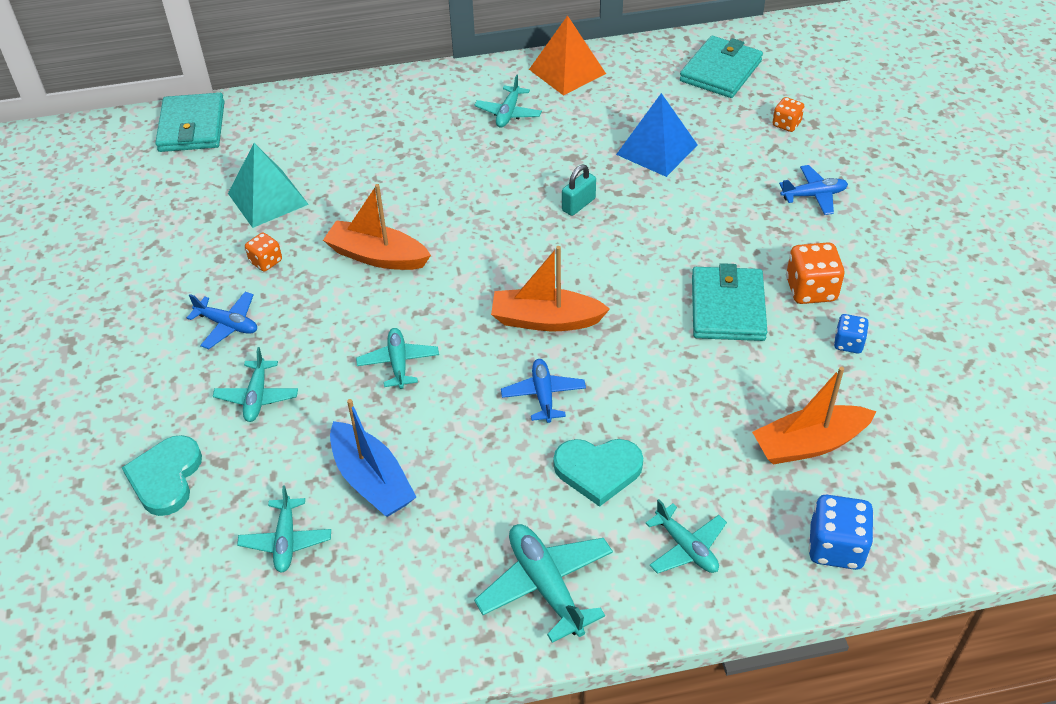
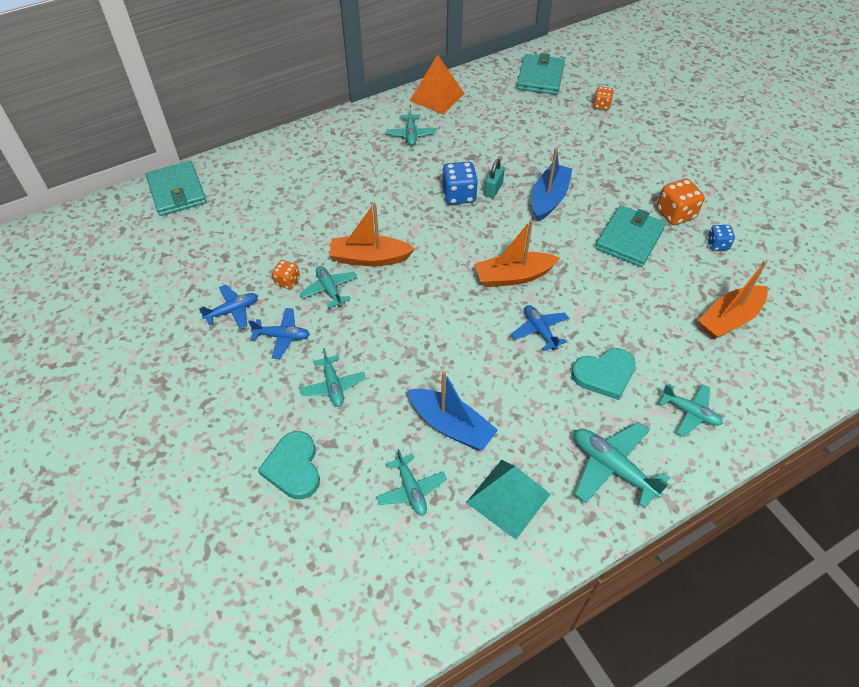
camera: 20 degrees left, 5 degrees up
(268, 198) = (265, 233): turquoise pyramid -> turquoise pyramid (508, 498)
(398, 363) = (425, 333): turquoise plane -> turquoise plane (329, 290)
(646, 232) = (549, 198): none -> blue boat
(657, 149) = (526, 140): blue pyramid -> none
(727, 308) = (629, 239): turquoise wallet -> turquoise wallet turned 45 degrees clockwise
(814, 195) = (644, 150): blue plane -> blue plane (232, 311)
(836, 547) = (782, 385): blue dice -> blue dice (459, 195)

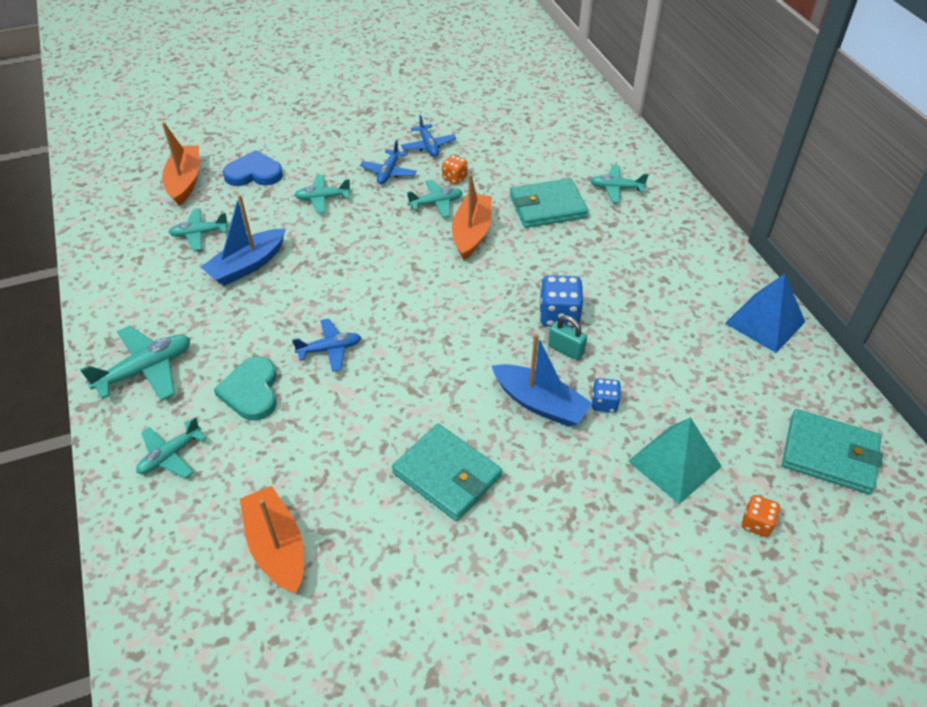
camera: 100 degrees right, 5 degrees down
(177, 191) = (593, 115): turquoise wallet -> turquoise wallet (547, 207)
(293, 467) = (254, 173): turquoise heart -> blue heart
(411, 134) = (680, 287): turquoise plane -> turquoise plane (616, 188)
(437, 97) = (765, 322): orange pyramid -> blue pyramid
(508, 498) = (158, 291): turquoise pyramid -> turquoise pyramid (674, 464)
(513, 276) = (414, 342): orange boat -> orange boat (185, 181)
(675, 214) = (484, 549): orange dice -> none
(717, 245) = (410, 584): blue dice -> blue dice (604, 403)

